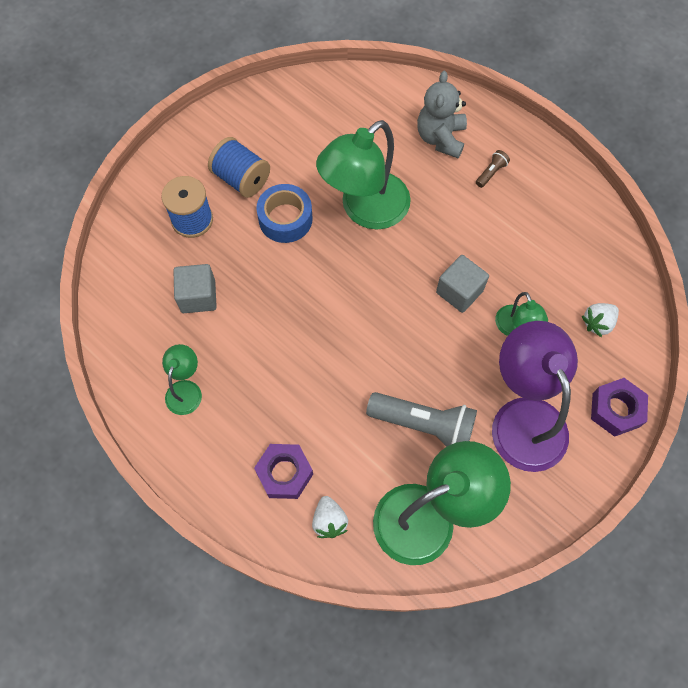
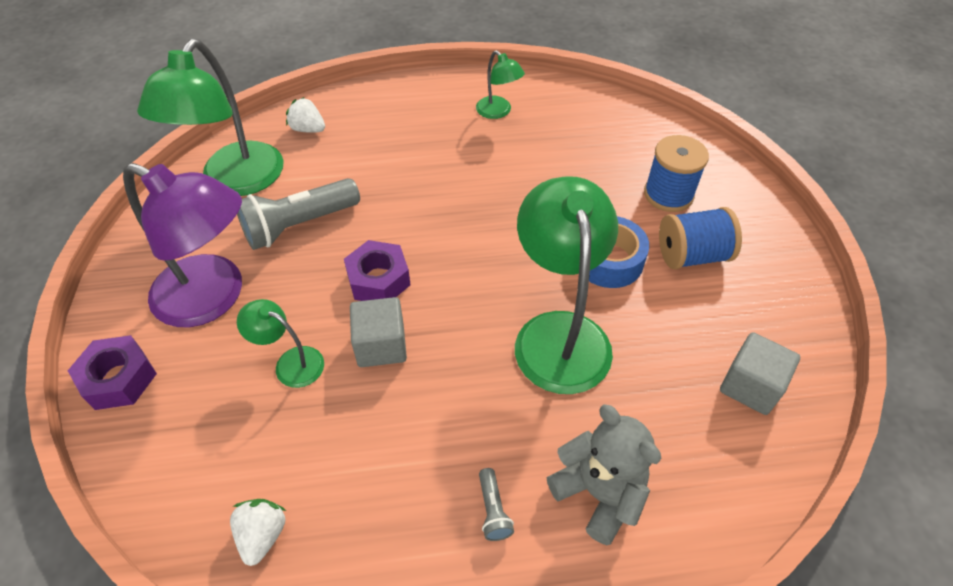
camera: 130 degrees right, 15 degrees down
(198, 296) = (577, 158): grey cube -> grey cube (750, 386)
(284, 473) = (370, 126): purple nut -> purple nut (378, 279)
(491, 173) = (493, 510): brown flashlight -> grey flashlight
(597, 323) = (202, 448): white strawberry -> white strawberry (263, 535)

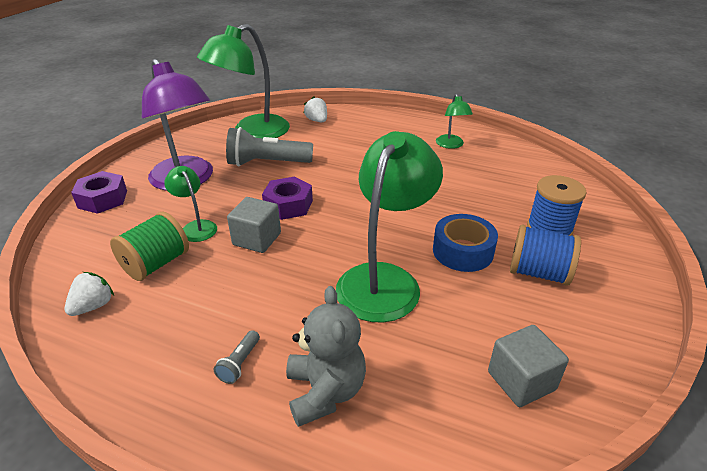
camera: 30 degrees right, 15 degrees down
(288, 439) = (156, 264): none -> green spool

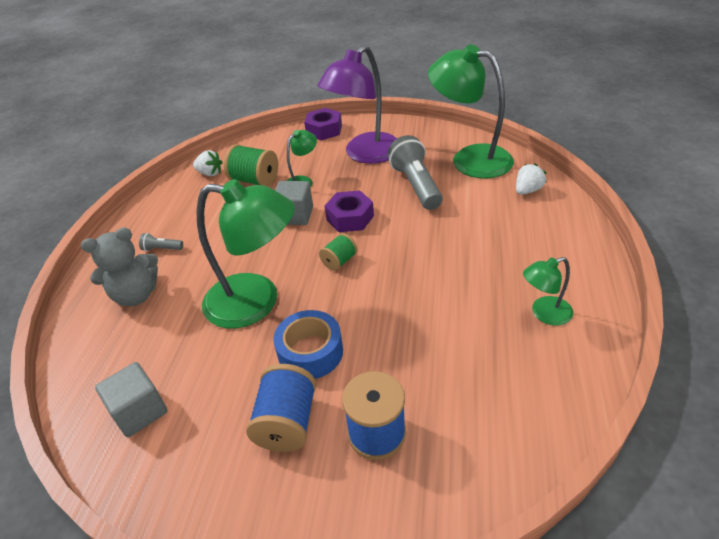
camera: 80 degrees right, 5 degrees up
(350, 220) = (339, 261): none -> green spool

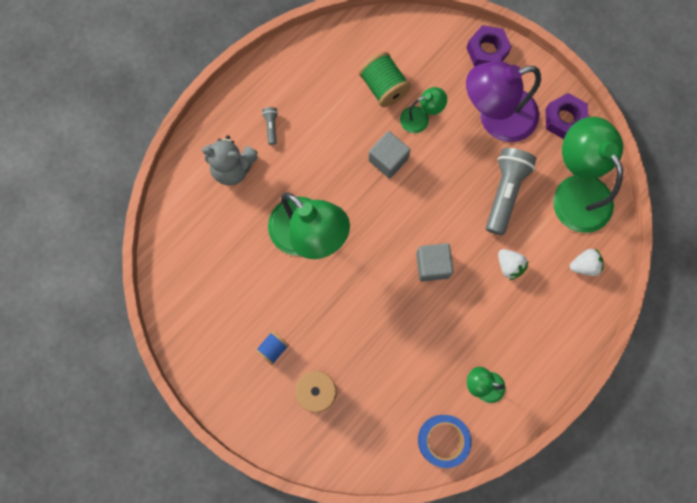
camera: 30 degrees right, 35 degrees up
(139, 411) = (195, 278): grey cube -> grey cube (432, 265)
(162, 249) = (271, 126): grey flashlight -> grey flashlight turned 45 degrees clockwise
(210, 173) = (353, 48): white strawberry -> white strawberry (509, 266)
(287, 423) = (273, 348): blue spool -> blue spool, size x0.60
(310, 352) = (317, 306): blue tape -> blue tape (443, 440)
(339, 261) = (387, 237): green spool -> none
(350, 218) = (426, 194): purple nut -> purple nut (564, 119)

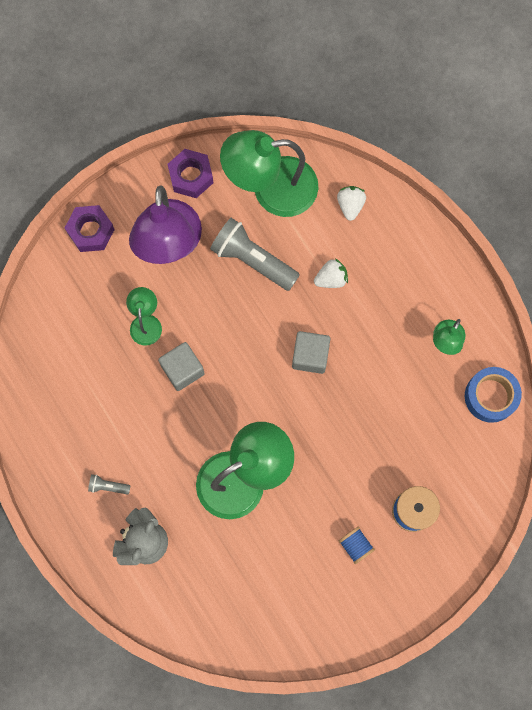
camera: 75 degrees left, 0 degrees up
(383, 87) = (98, 351): green spool -> none

